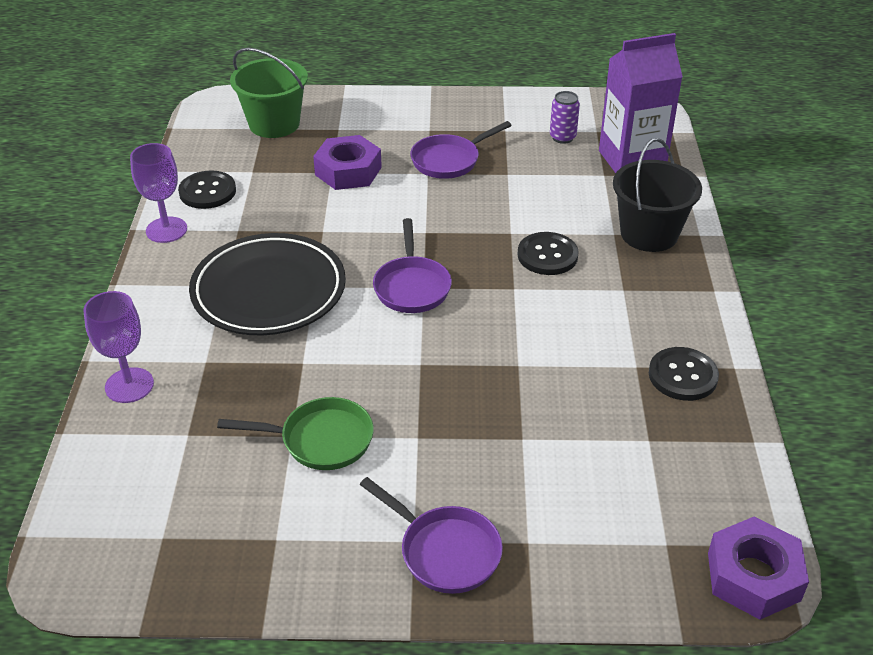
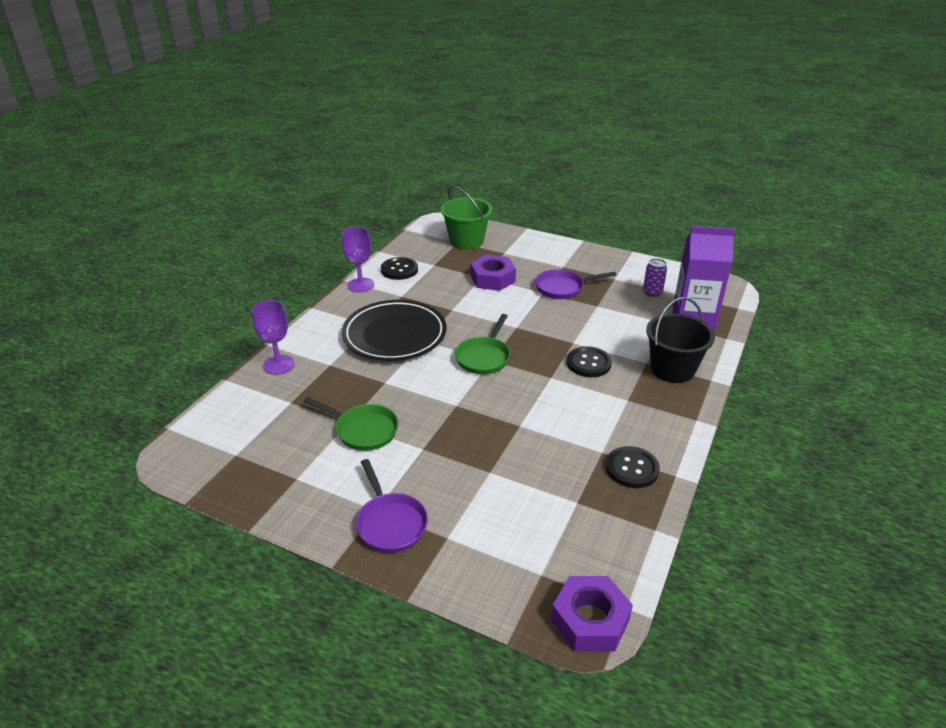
camera: 25 degrees right, 5 degrees down
(412, 286) = (484, 357): purple pan -> green pan

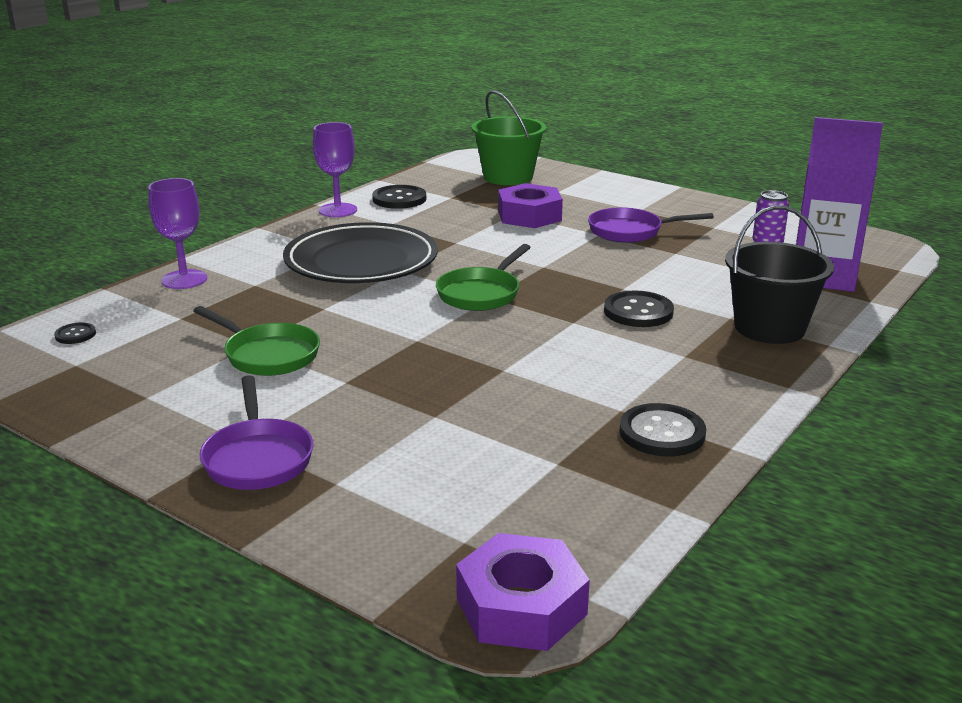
camera: 10 degrees right, 10 degrees down
(223, 427) = (75, 335): none -> black button

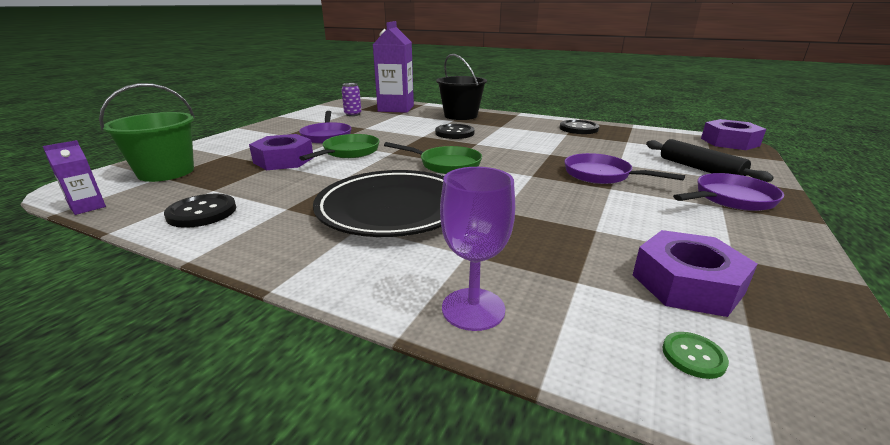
camera: 100 degrees left, 0 degrees up
(75, 335) = (693, 356): black button -> green button
(136, 359) = (687, 283): none -> purple nut
(268, 355) = (604, 219): green pan -> green pan (349, 152)
(338, 210) = (223, 242): purple goblet -> none
(377, 483) = (700, 169): none -> black rolling pin
(393, 387) = (601, 175): none -> purple pan
(432, 167) = (88, 207): none -> purple carton

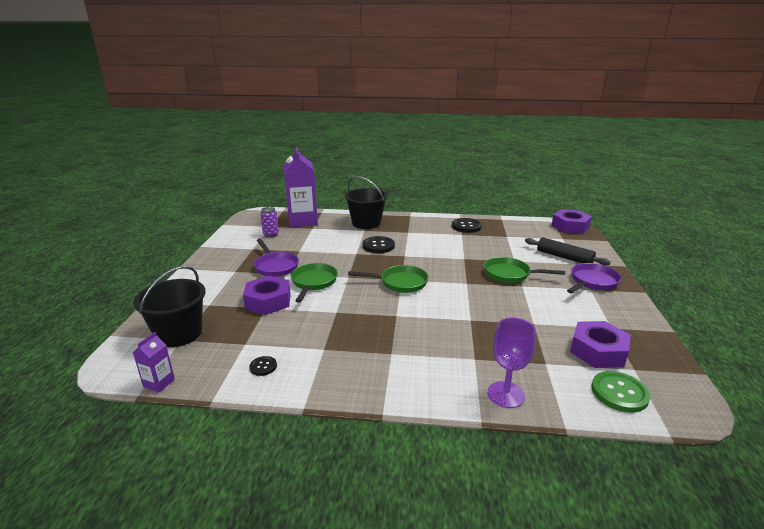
camera: 20 degrees left, 0 degrees up
(166, 172) = (179, 334): green bucket -> black bucket
(202, 212) = (263, 366): black button -> black button, size x0.54
(393, 209) = (399, 333): black plate -> none
(601, 175) = (510, 274): purple pan -> green pan
(693, 356) = (619, 393): green button -> green button, size x1.85

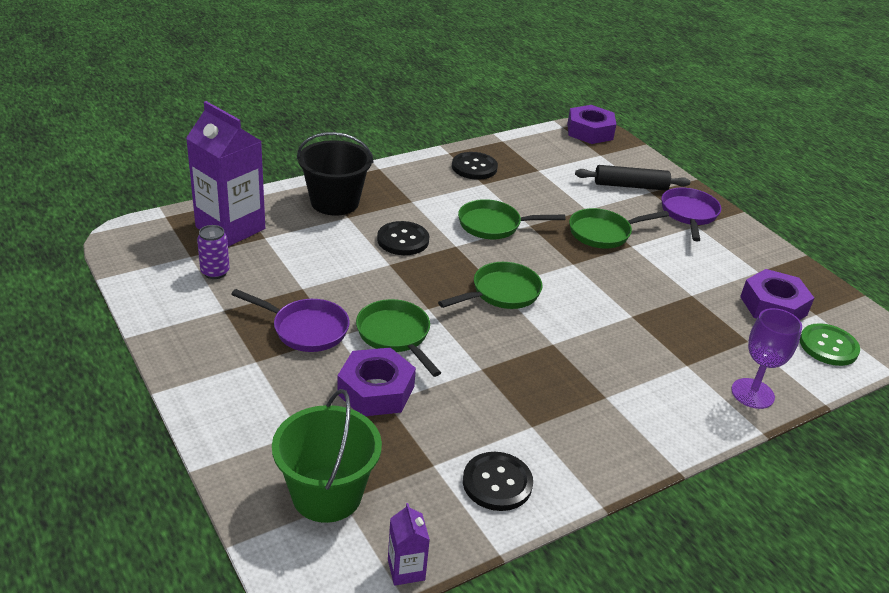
camera: 40 degrees left, 10 degrees up
(179, 334) = (327, 494): black bucket -> green bucket
(263, 366) = (497, 483): black button -> black button, size x1.85
(441, 253) = (494, 225): none -> green pan

